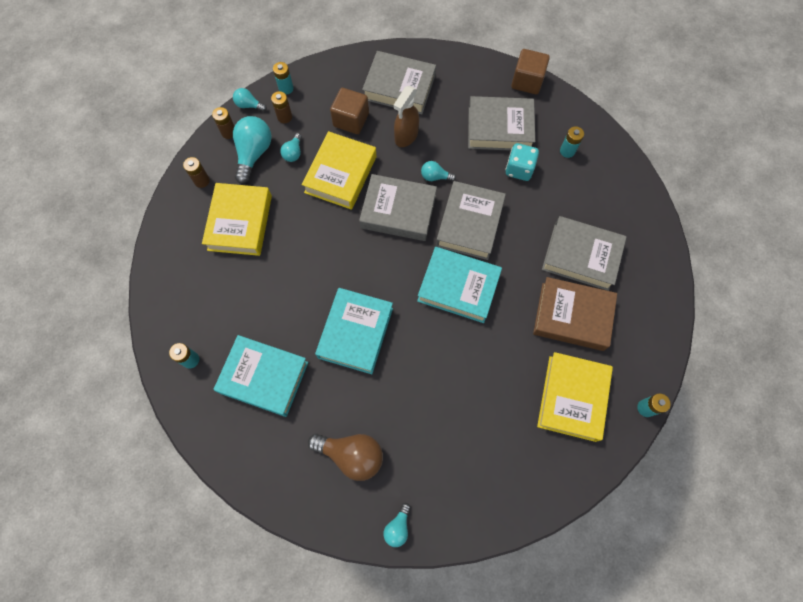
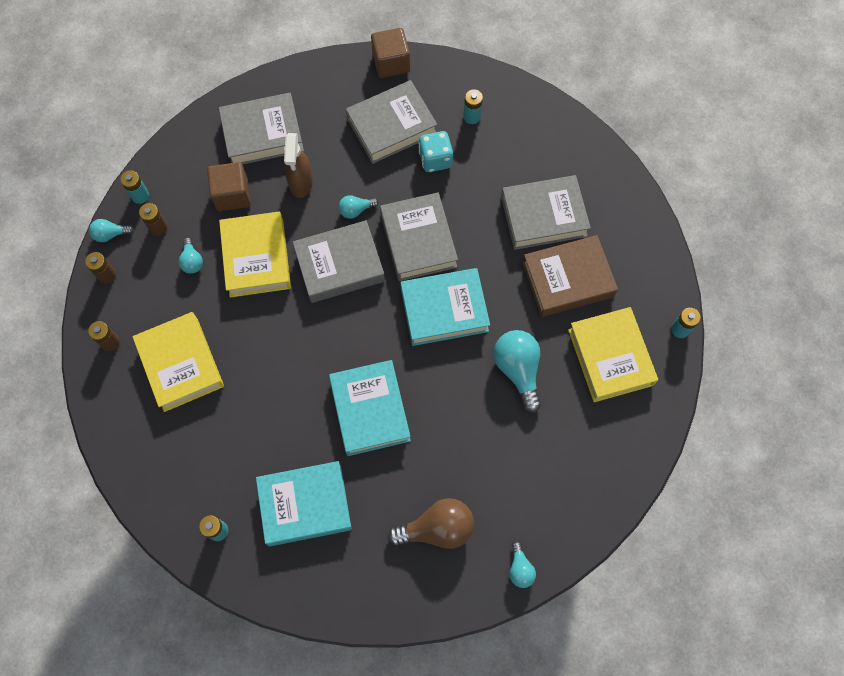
camera: 30 degrees left, 0 degrees up
(254, 154) = (149, 284): turquoise light bulb -> turquoise light bulb (518, 370)

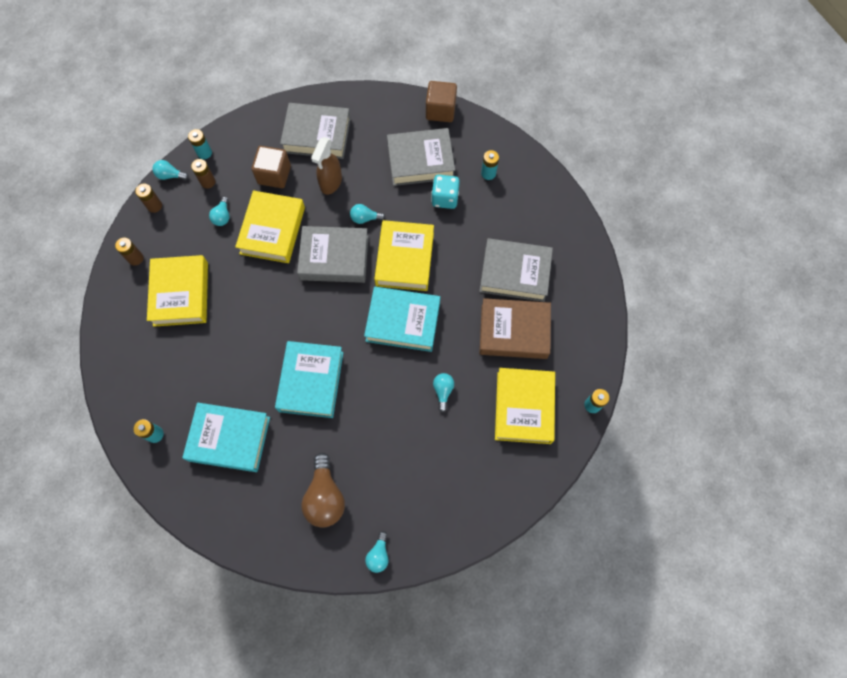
camera: 20 degrees right, 0 degrees up
(418, 240) = (404, 259): grey book -> yellow book
(437, 528) = (325, 496): brown light bulb -> brown light bulb turned 75 degrees clockwise
(518, 370) = (443, 391): turquoise light bulb -> turquoise light bulb, size x0.53

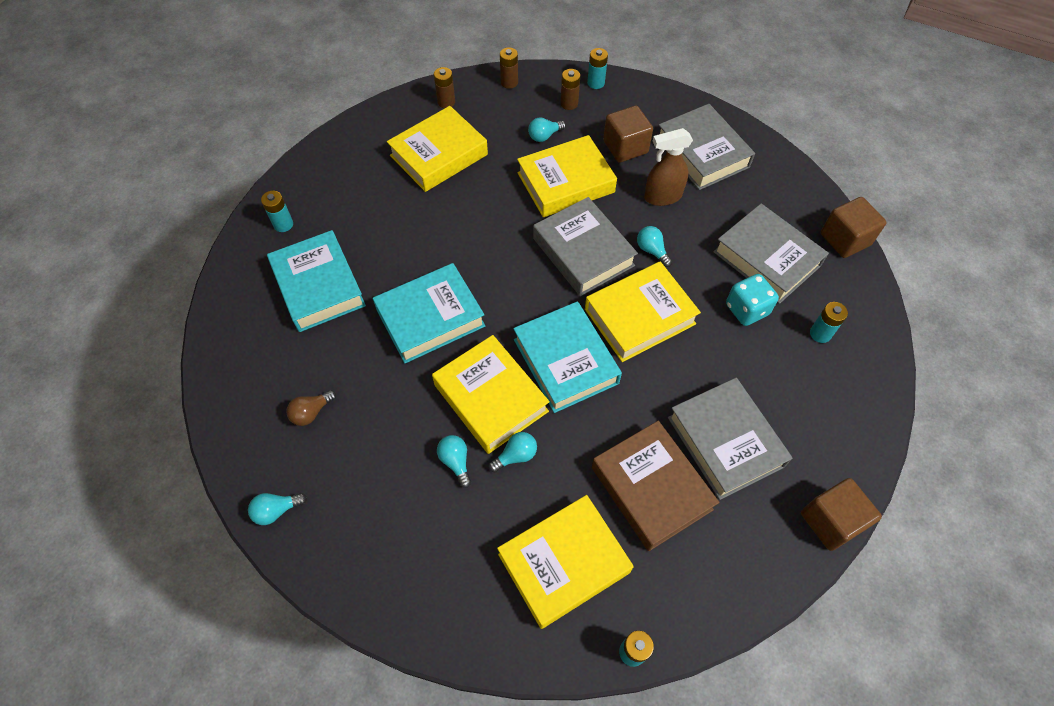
camera: 55 degrees right, 10 degrees down
(170, 175) = (549, 74): turquoise light bulb -> turquoise light bulb (456, 461)
(325, 496) = (311, 412): brown light bulb -> brown light bulb, size x0.53
(395, 381) = (491, 398): none -> yellow book
(592, 256) = (831, 521): none -> brown cube

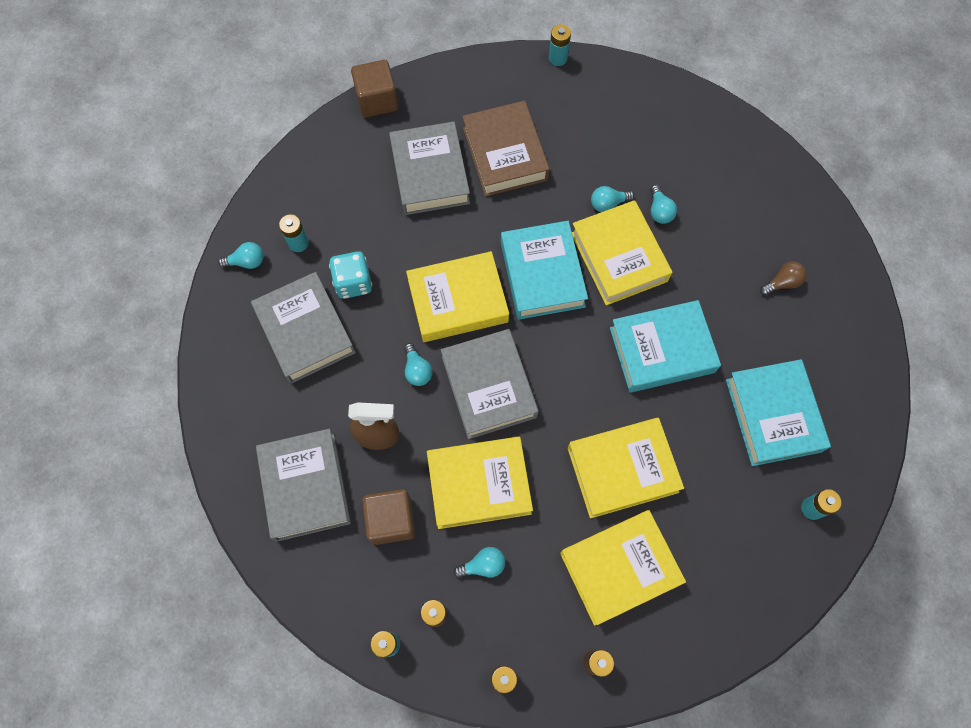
camera: 165 degrees left, 10 degrees up
(276, 510) = (812, 208): turquoise light bulb -> turquoise light bulb (247, 262)
(564, 563) = (590, 120): yellow book -> yellow book (622, 469)
(845, 239) = (214, 333): brown cube -> none

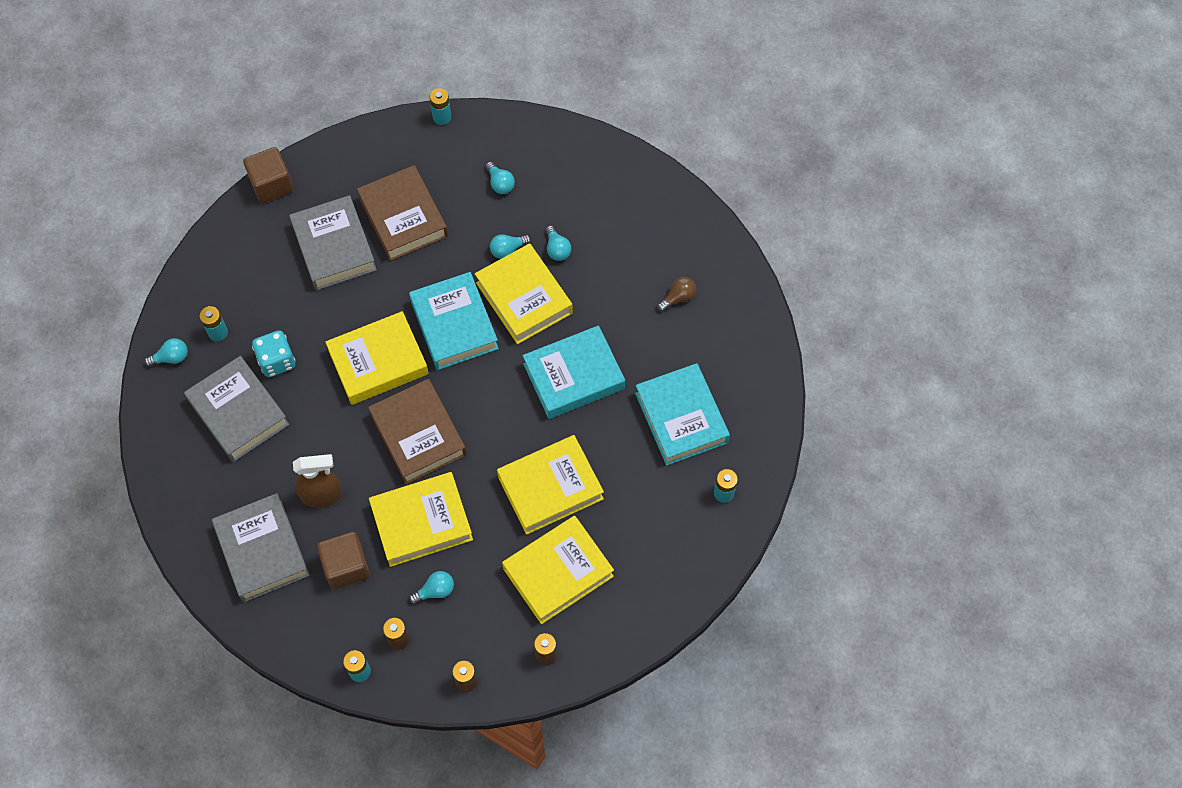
camera: 10 degrees left, 5 degrees down
(417, 370) = (349, 431): turquoise light bulb -> turquoise light bulb (500, 183)
(489, 387) = (418, 435): grey book -> brown book

